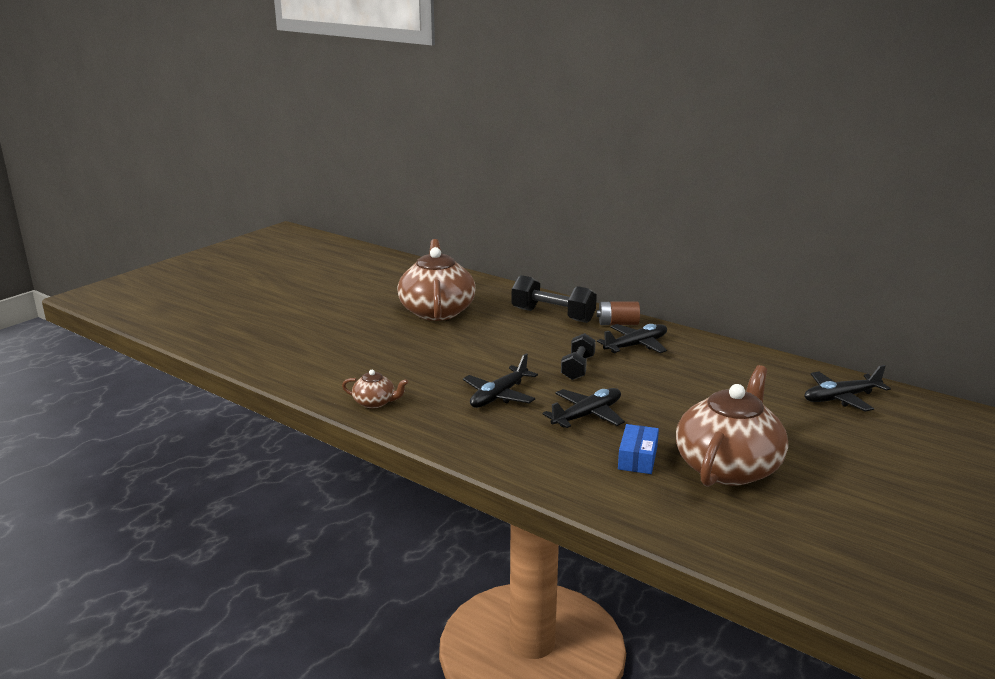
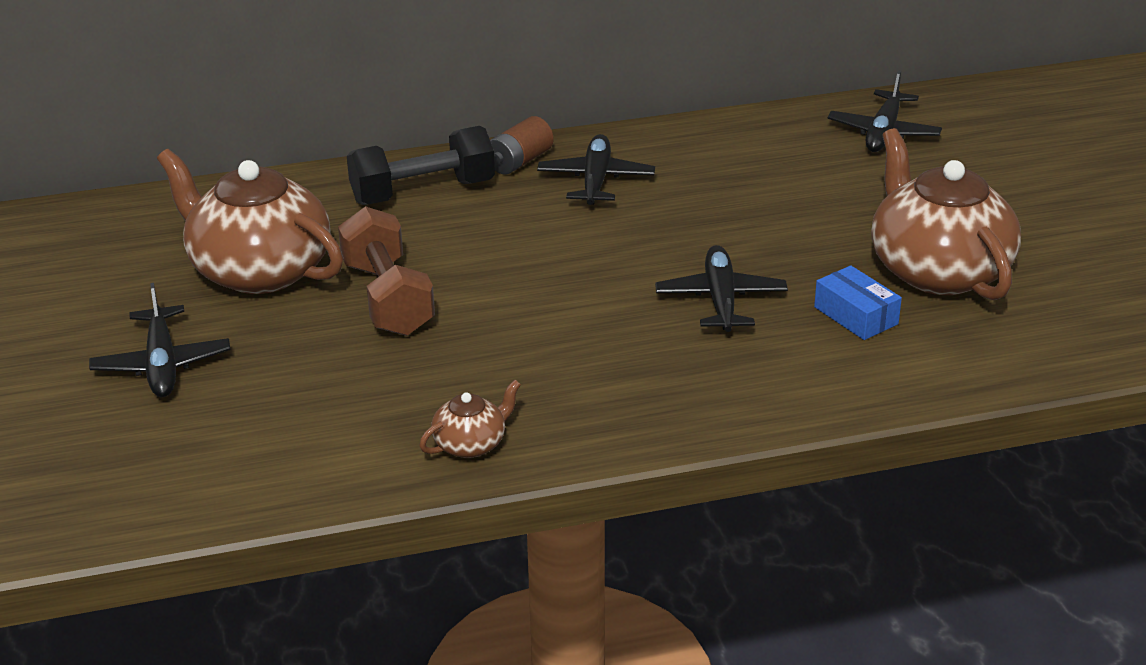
camera: 50 degrees left, 10 degrees up
(458, 342) = (388, 298): none -> brown dumbbell
(499, 395) = (587, 337): black plane -> black plane (162, 364)
(577, 368) = (595, 247): black dumbbell -> none

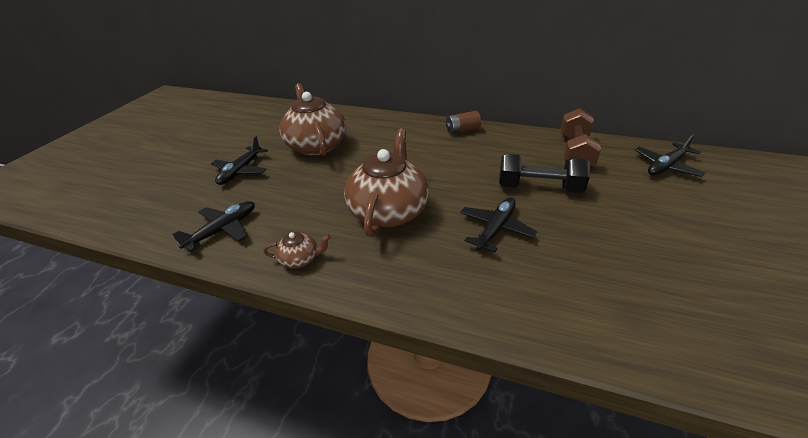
camera: 35 degrees right, 5 degrees up
(388, 298) = (347, 173): brown dumbbell -> brown dumbbell (575, 152)
(423, 192) = (410, 132): black dumbbell -> black dumbbell (539, 188)
(596, 181) = (488, 148): black plane -> black plane (222, 230)
(856, 315) = (568, 269): blue box -> none
(937, 270) = (646, 260): brown teapot -> brown teapot (389, 210)

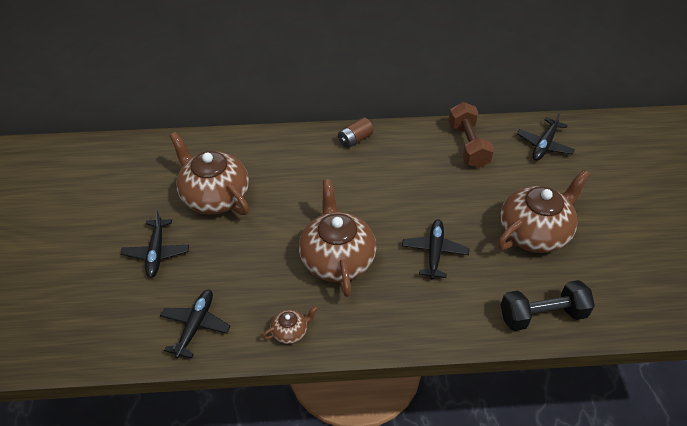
camera: 25 degrees left, 10 degrees up
(539, 188) = (452, 197): black dumbbell -> black dumbbell (542, 315)
(629, 238) = (534, 232): none -> brown teapot

